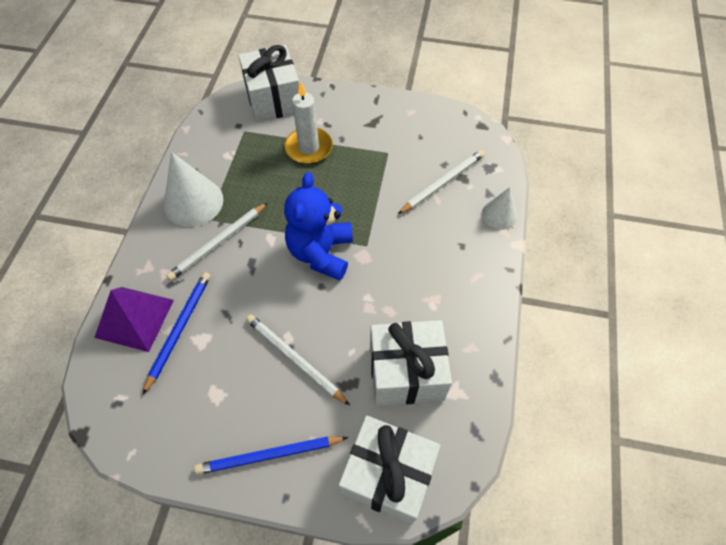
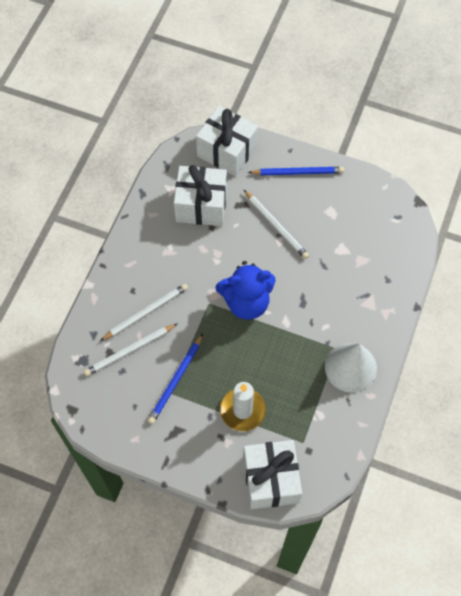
camera: 170 degrees left, 5 degrees up
(135, 318) = (391, 272): purple pyramid -> none
(179, 329) = (358, 259): blue pencil -> blue pencil (176, 380)
(218, 243) = (329, 324): white pencil -> white pencil (146, 312)
(321, 252) = (246, 302): blue teddy bear -> blue teddy bear turned 60 degrees clockwise
(499, 215) = (92, 312): white cone -> none

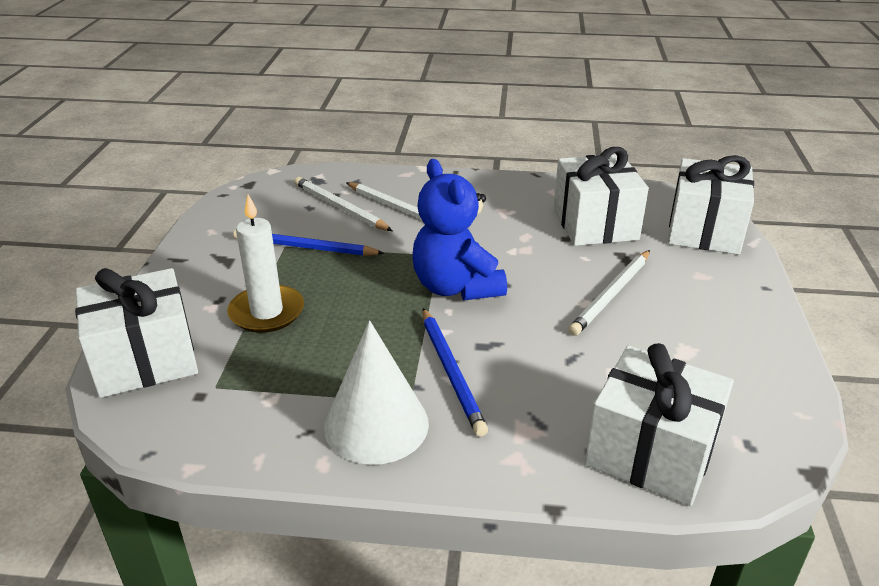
camera: 75 degrees right, 30 degrees down
(298, 172) = (731, 301): blue pencil -> blue pencil (451, 372)
(394, 257) = (651, 452): none -> white gift

